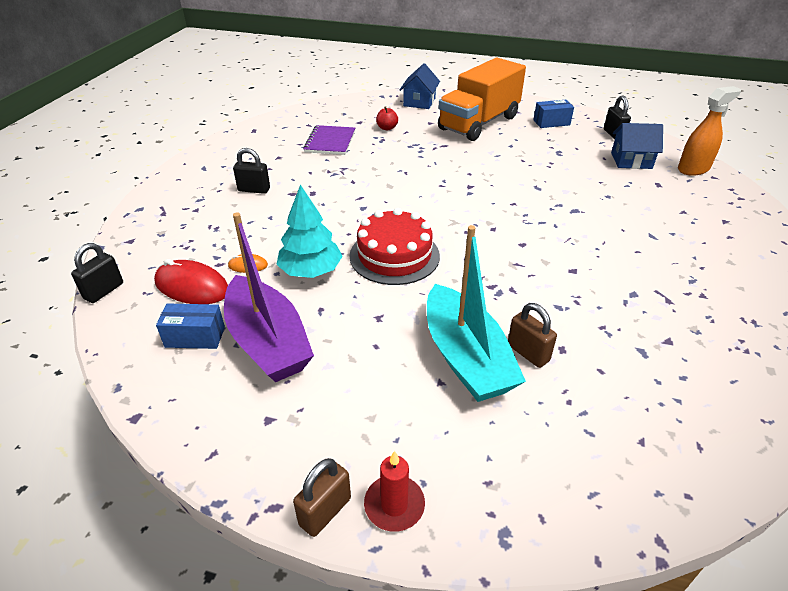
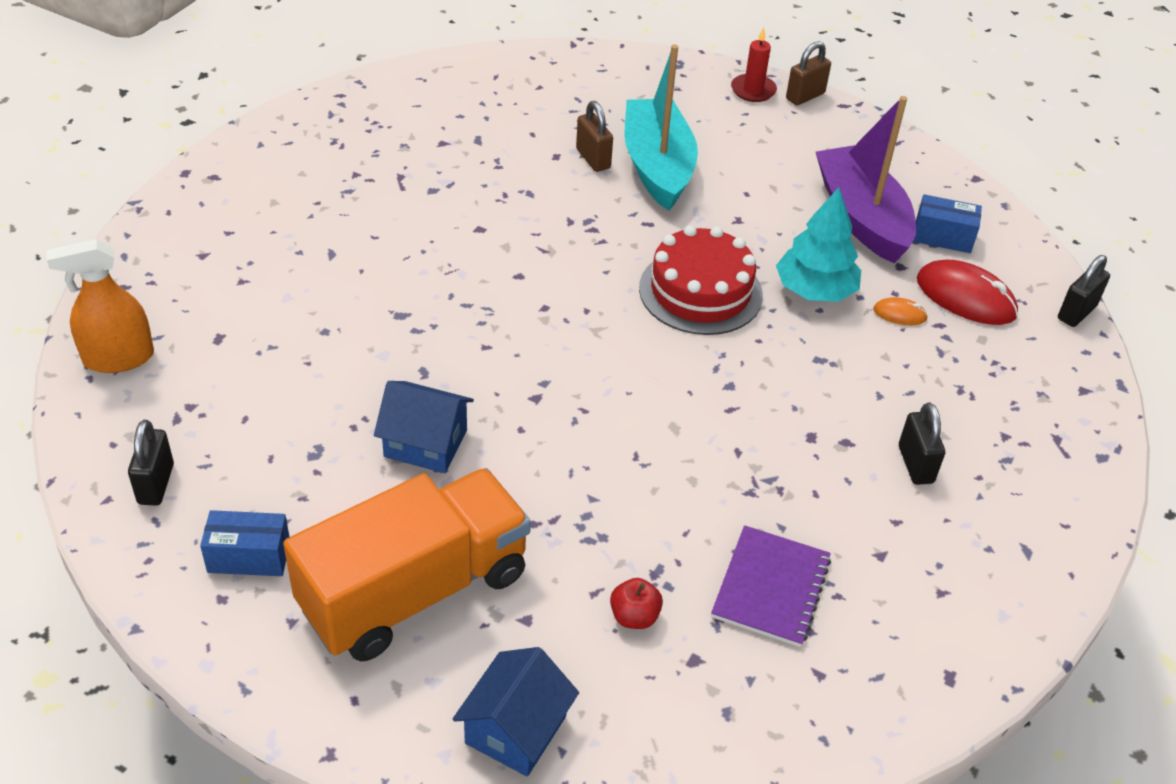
camera: 170 degrees left, 5 degrees up
(254, 190) = (915, 464): black padlock -> black padlock turned 60 degrees clockwise
(631, 160) = (203, 400): blue house -> blue house (425, 443)

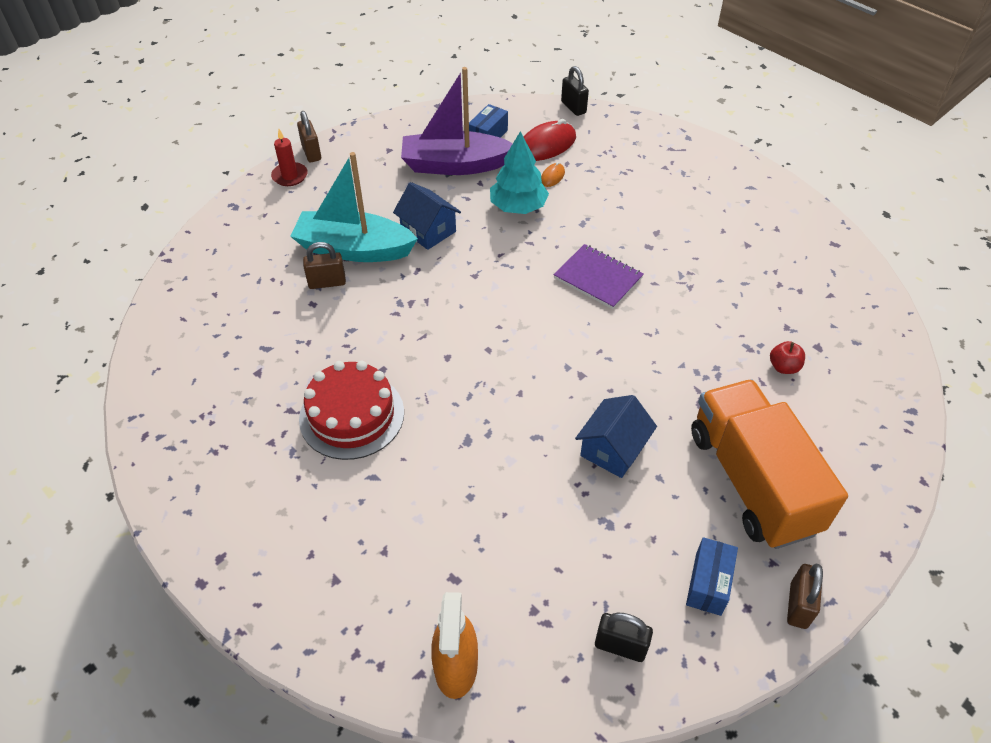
camera: 70 degrees left, 5 degrees up
(233, 652) = (798, 605): none -> brown padlock
(515, 730) = (867, 446): blue house -> blue house (428, 231)
(700, 291) = (500, 261): red cake -> red cake (352, 415)
(771, 588) = (767, 298): purple notebook -> purple notebook (598, 278)
(915, 464) = (680, 209): black padlock -> none

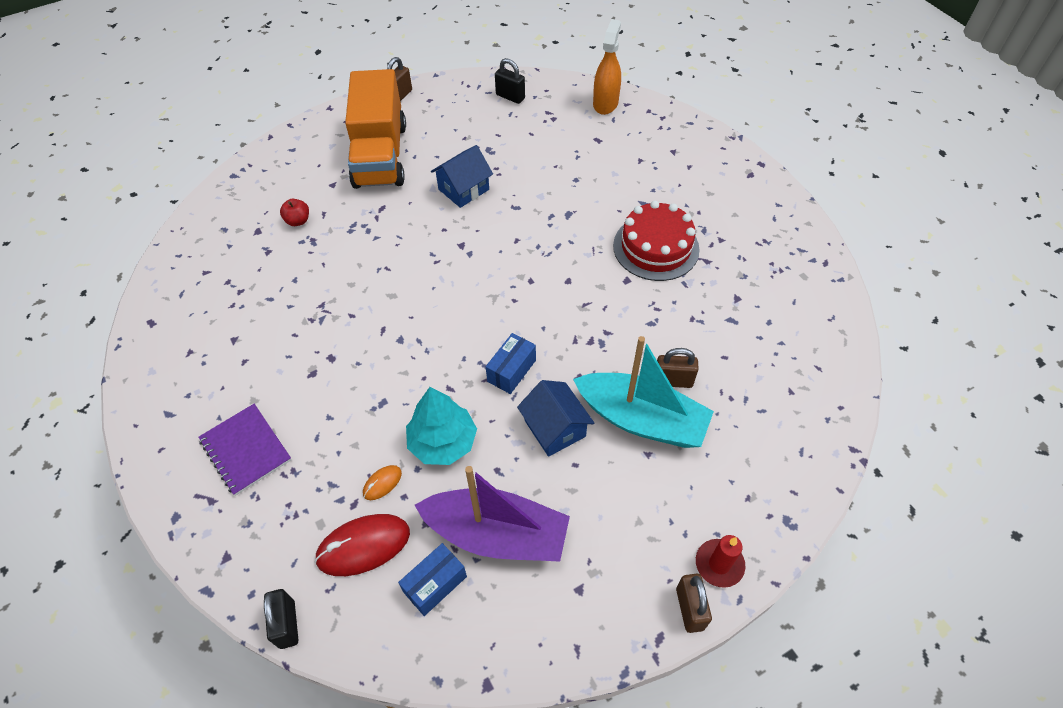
camera: 165 degrees left, 5 degrees up
(598, 278) = (401, 331): purple notebook -> purple notebook (246, 450)
(708, 584) = (444, 112): blue box -> blue box (511, 371)

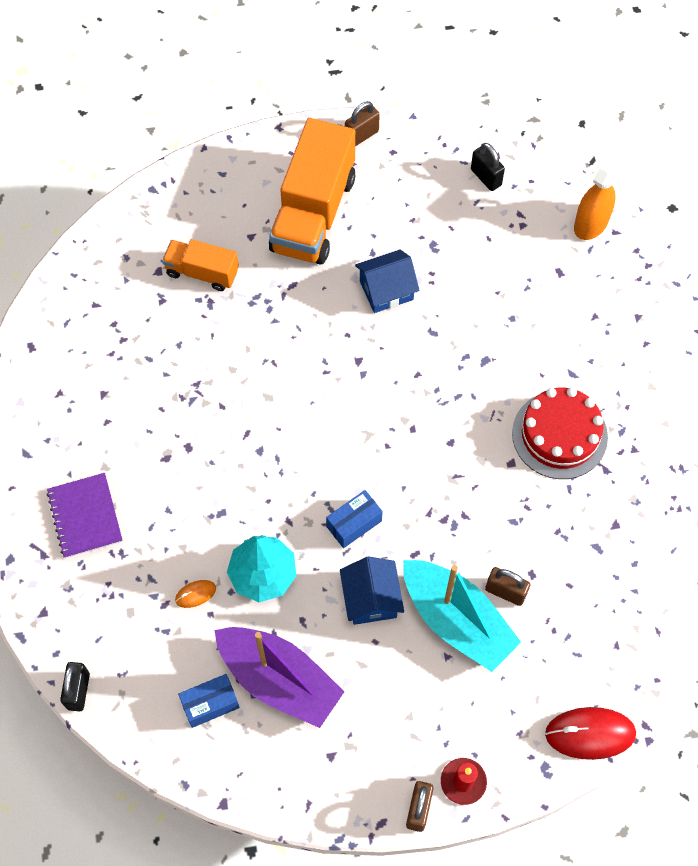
camera: 20 degrees right, 10 degrees up
(298, 221) = (202, 272): red apple -> orange truck
(363, 546) = (161, 646): red mouse -> red mouse (590, 734)

